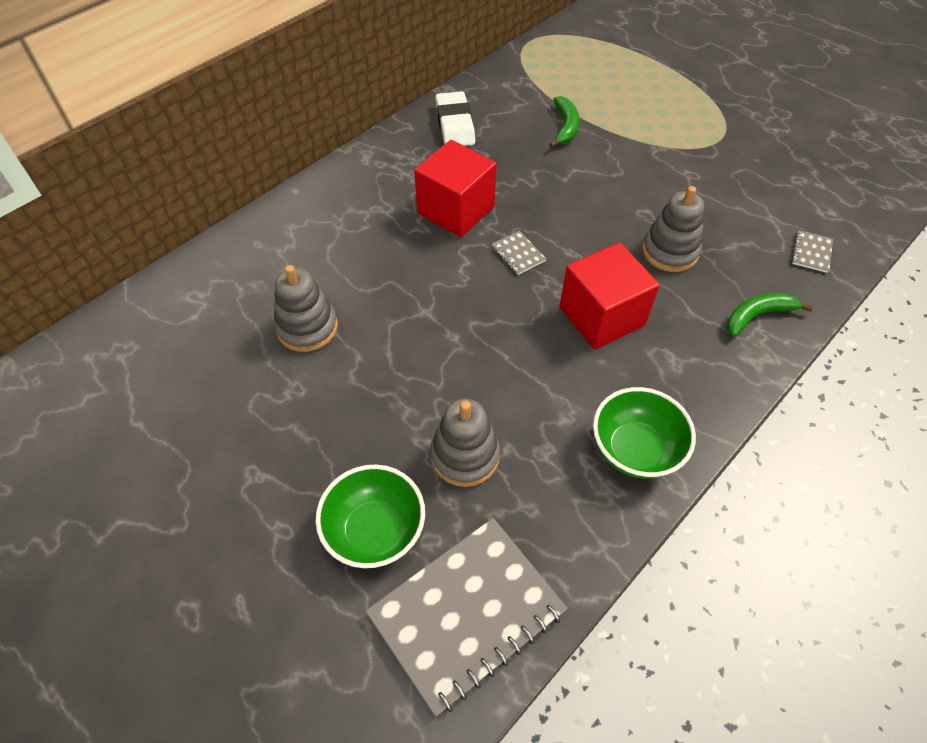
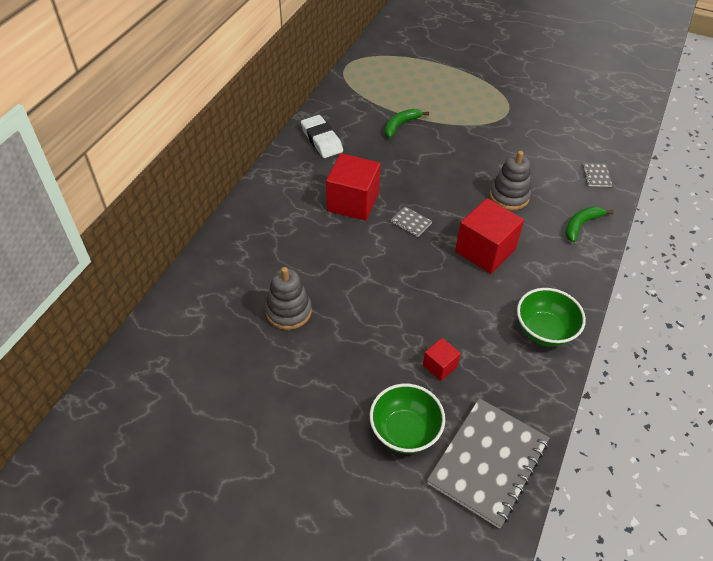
camera: 20 degrees left, 5 degrees down
(465, 456) = (440, 366): grey stacking toy -> red cube
(565, 127) = (401, 125): green banana -> green banana turned 120 degrees counterclockwise

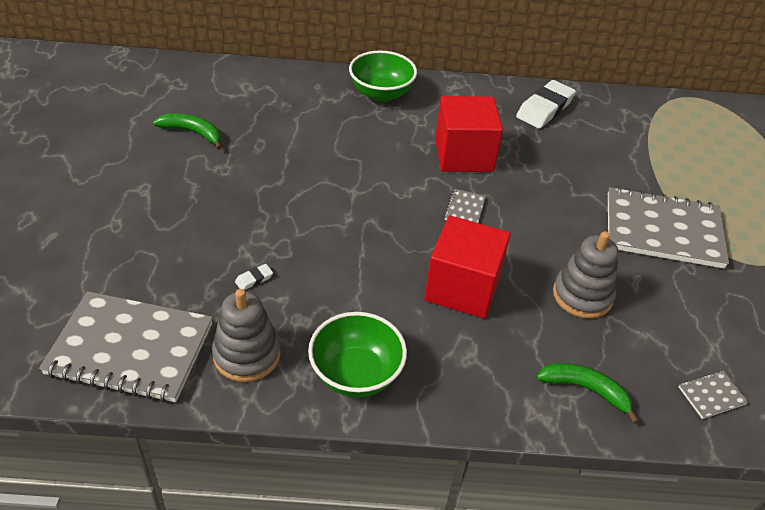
camera: 65 degrees right, 5 degrees down
(288, 311) = (276, 146): grey stacking toy -> grey stacking toy (247, 355)
(401, 125) = (629, 165): green banana -> green banana (193, 133)
(405, 431) = (153, 267): green bowl -> green bowl (381, 94)
(440, 366) = (254, 279): red cube -> white eraser
(466, 137) = (663, 230): none -> grey notebook

